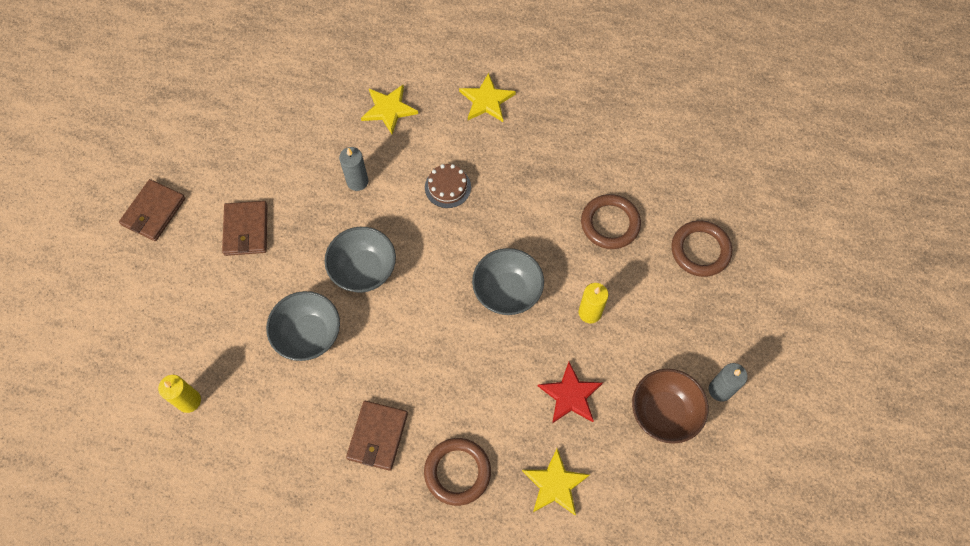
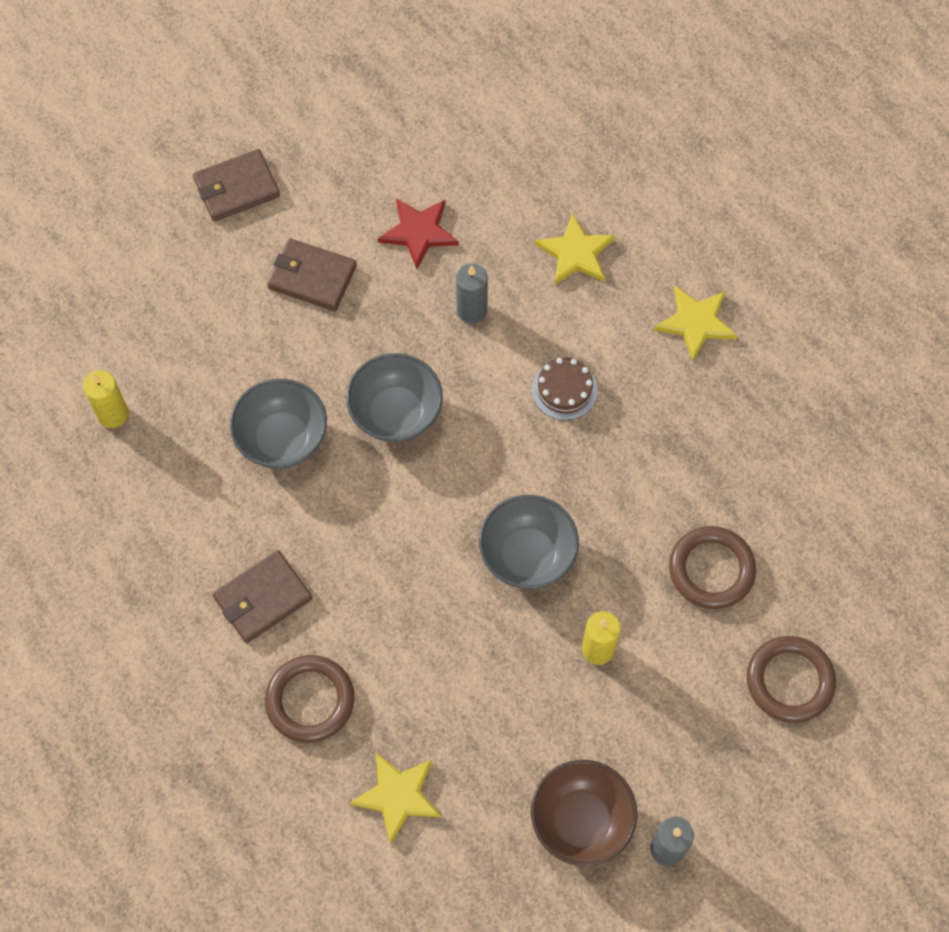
camera: 40 degrees right, 0 degrees up
(246, 230) = (312, 277): brown wallet -> brown wallet turned 75 degrees clockwise
(570, 395) = (496, 719): red star -> red star (418, 232)

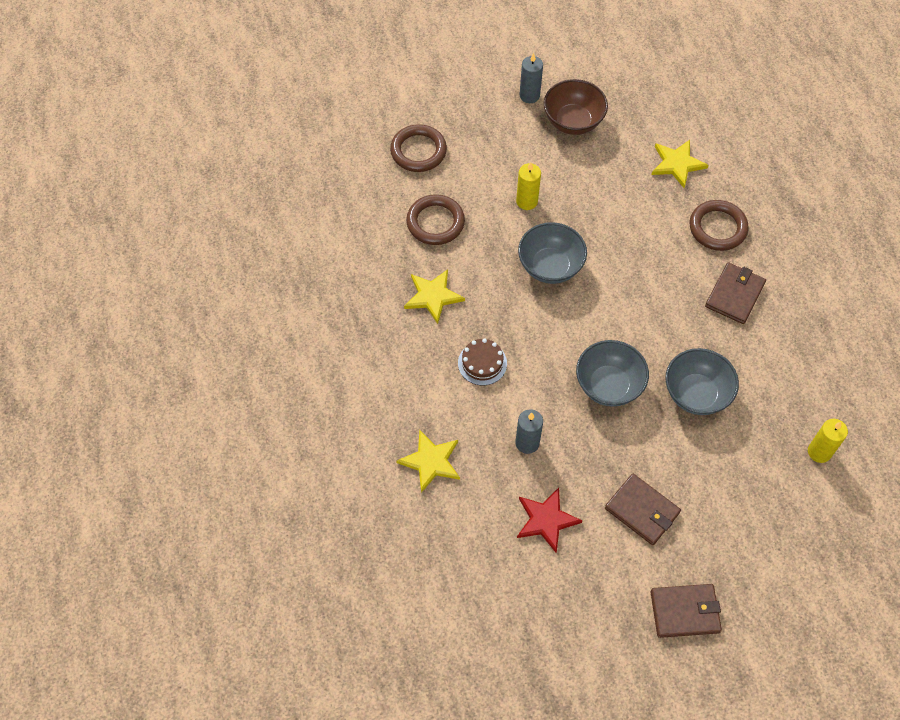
camera: 160 degrees left, 5 degrees down
(262, 598) = (734, 295): brown wallet -> brown wallet turned 45 degrees counterclockwise
(696, 322) = (367, 379): yellow star -> yellow star (433, 296)

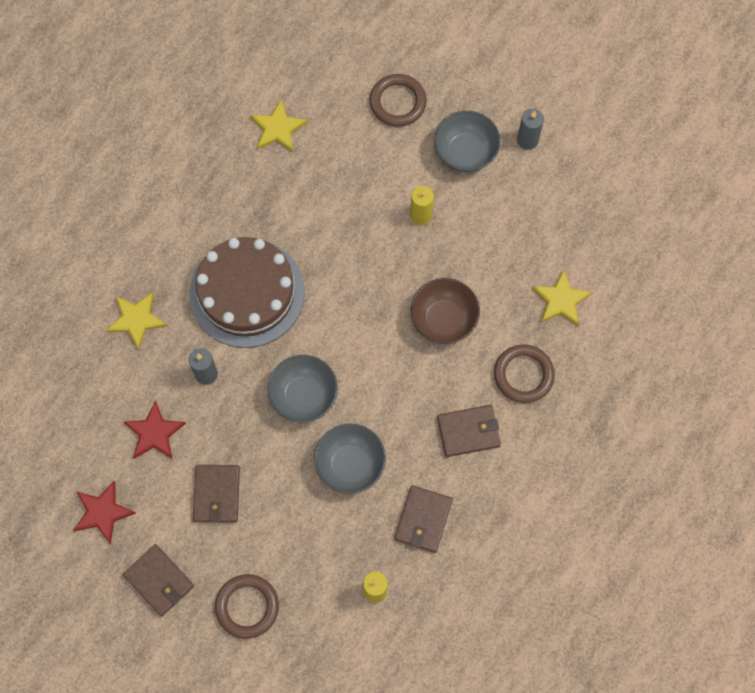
camera: 50 degrees right, 10 degrees up
(433, 296) = (275, 215): yellow star -> yellow star (278, 128)
(435, 222) = (342, 165): brown ring -> brown ring (247, 607)
(482, 363) = (247, 293): brown cake -> brown cake, size x2.43
(550, 266) = (374, 277): grey bowl -> grey bowl (465, 152)
(573, 121) = (531, 192): brown bowl -> brown bowl (443, 319)
(585, 614) = (102, 512): none -> red star
(784, 376) = (423, 520): none -> brown wallet

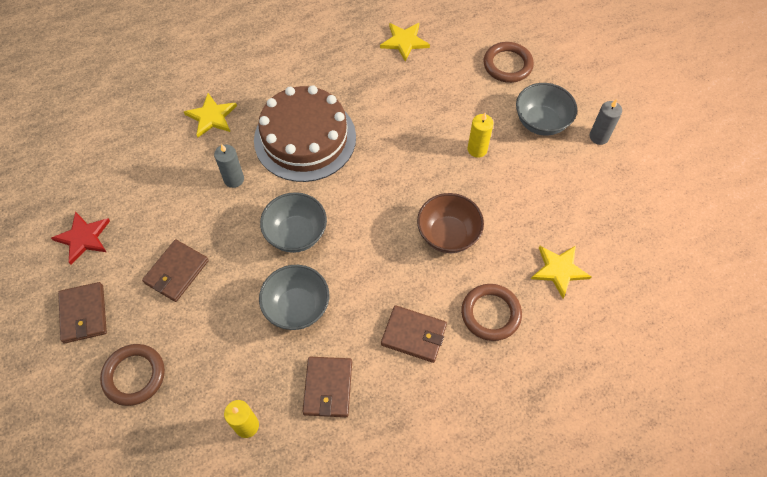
camera: 30 degrees right, 10 degrees down
(154, 433) = (165, 201): red star -> none
(423, 520) = (328, 388): brown wallet -> brown wallet turned 45 degrees counterclockwise

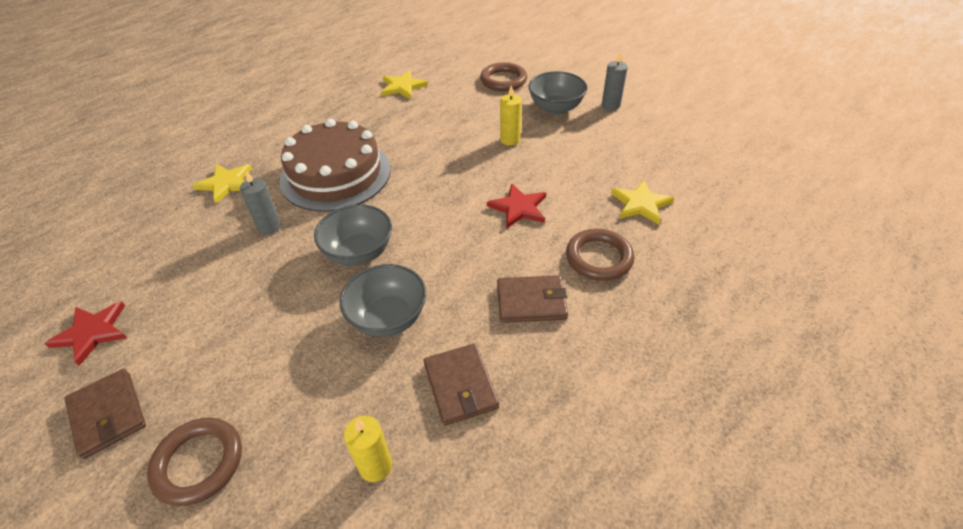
camera: 20 degrees left, 15 degrees down
(176, 272) = (226, 330): brown wallet -> none
(448, 235) = (519, 208): brown bowl -> red star

